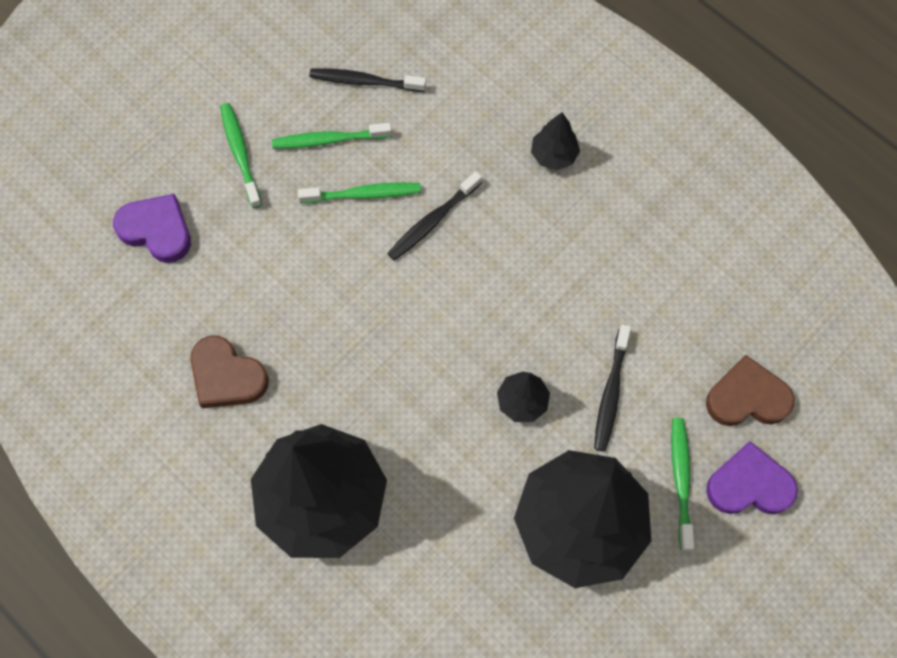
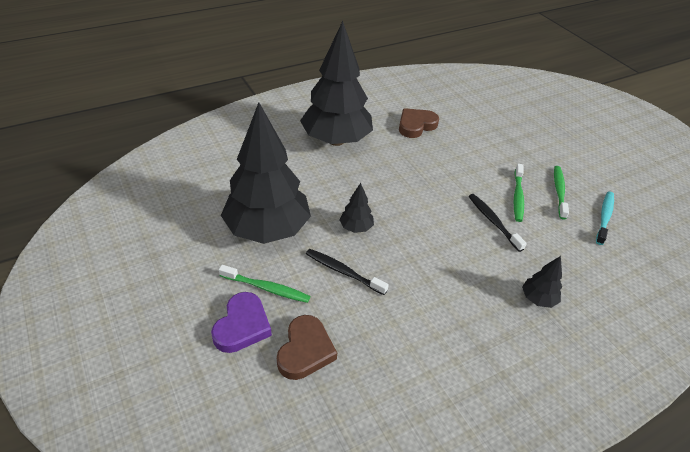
camera: 105 degrees right, 25 degrees down
(157, 230) = (506, 120): purple heart -> none
(240, 154) = (551, 156): green toothbrush -> none
(365, 81) = (604, 217): black toothbrush -> turquoise toothbrush

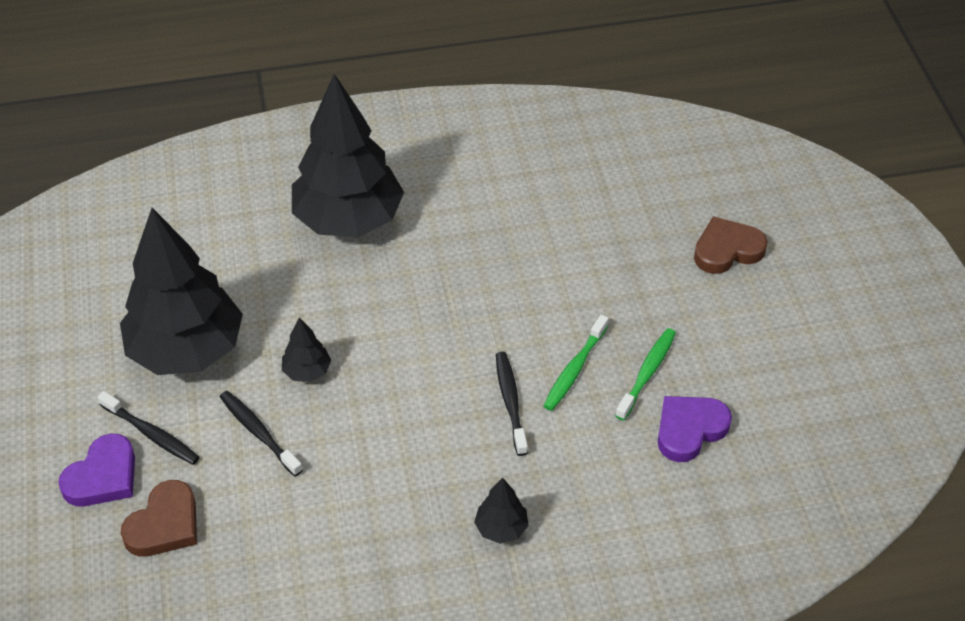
camera: 20 degrees right, 5 degrees up
(266, 288) = (151, 434): green toothbrush -> black toothbrush
(416, 125) = (488, 213): brown heart -> brown heart (727, 250)
(604, 217) = (689, 430): turquoise toothbrush -> purple heart

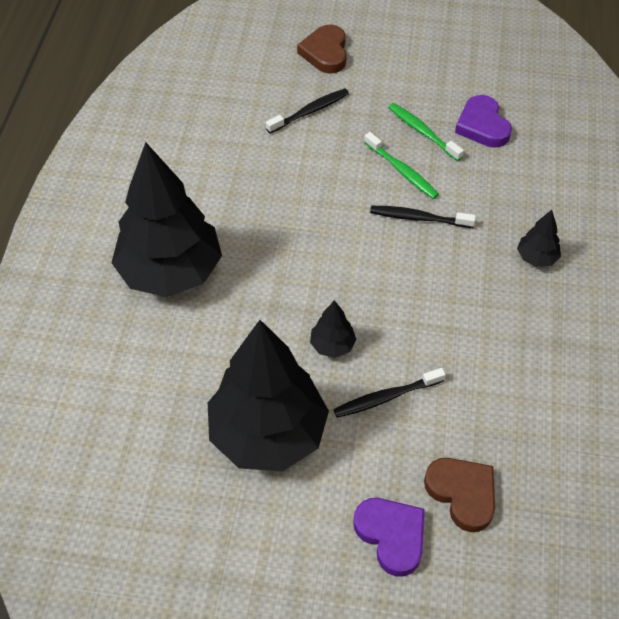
camera: 70 degrees left, 5 degrees up
(151, 434) = (356, 484): black toothbrush -> black toothbrush (310, 111)

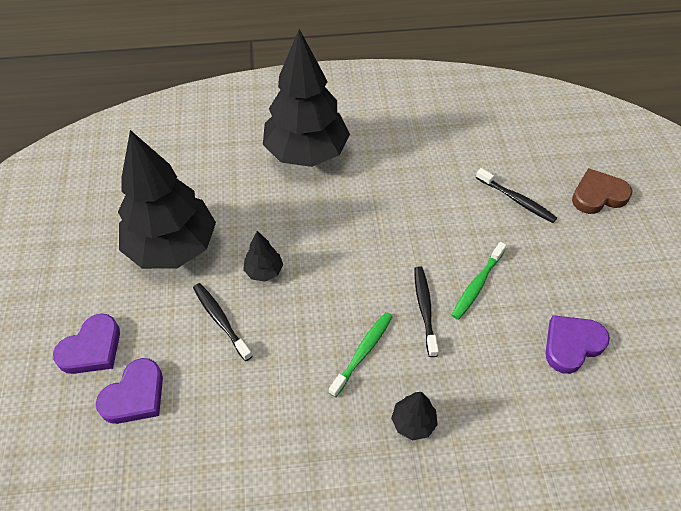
camera: 75 degrees right, 0 degrees up
(422, 132) = (536, 293): green toothbrush -> green toothbrush (362, 352)
(462, 494) = (135, 395): brown heart -> purple heart

